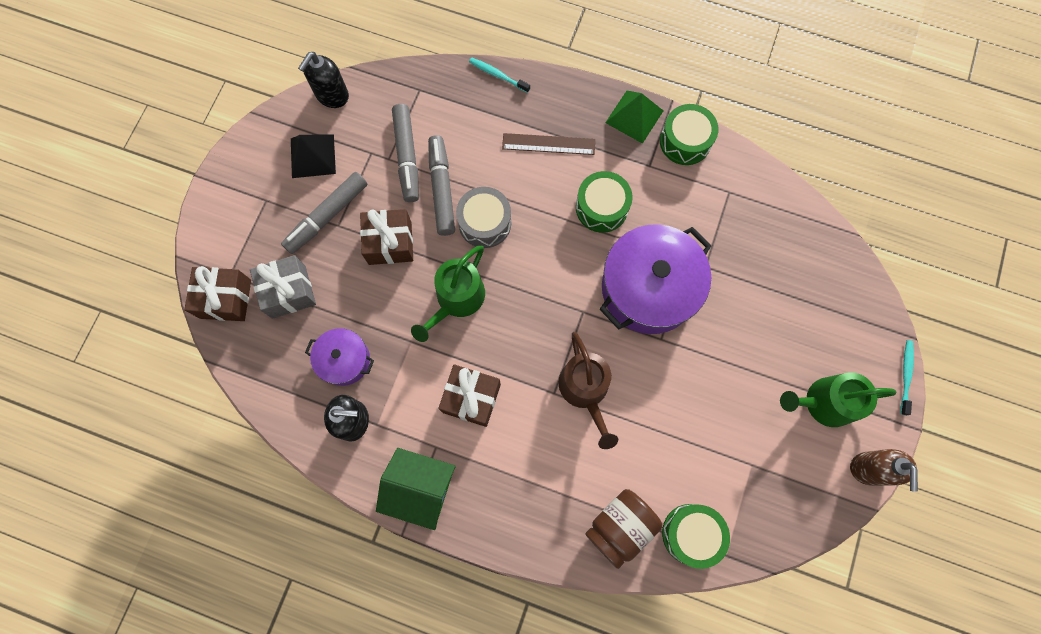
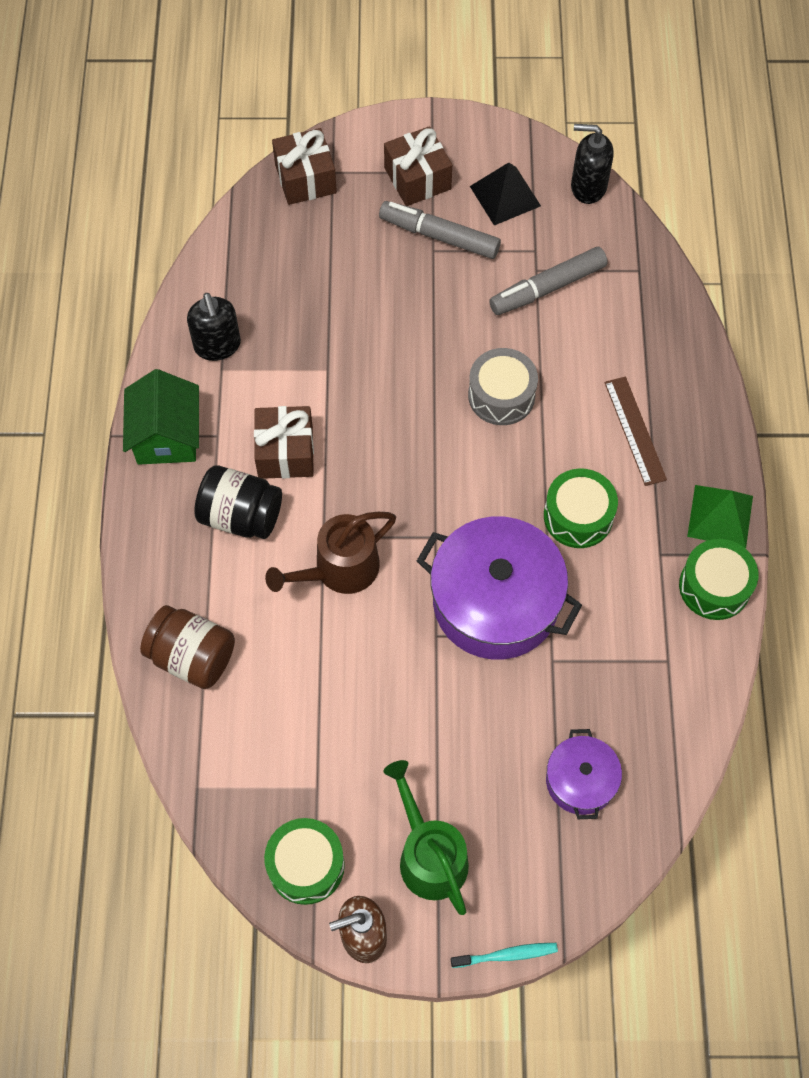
camera: 70 degrees right, 10 degrees down
(289, 292) = (337, 232): grey gift -> none
(344, 360) = (281, 313): purple pot -> purple pot (580, 781)
(390, 243) = (434, 308): brown gift -> brown gift (417, 178)
(441, 189) = (523, 337): grey marker -> none
(457, 299) = (395, 398): green watering can -> none
(498, 75) = (700, 345): turquoise toothbrush -> none
(513, 451) = (241, 515): none -> black jar
(691, 534) = (209, 739): green drum -> green drum (306, 865)

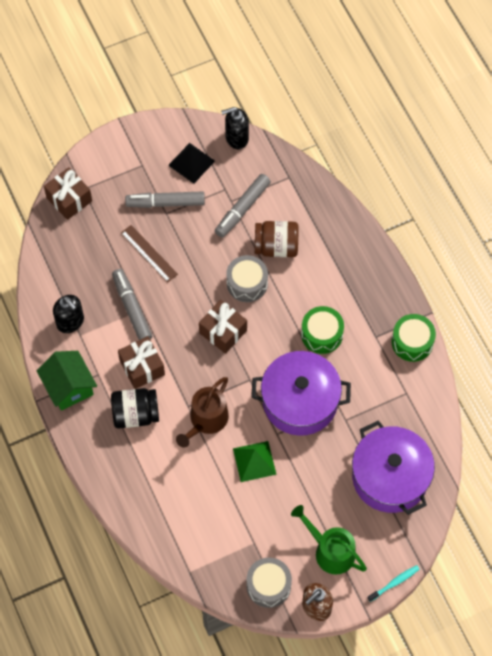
camera: 25 degrees left, 0 degrees up
(192, 657) = (150, 504): brown jar -> brown jar (276, 247)
(306, 865) = (268, 585): green drum -> grey drum
(314, 363) = (132, 309): none -> grey marker
(417, 178) = (135, 173): brown gift -> brown gift (223, 332)
(580, 781) = (390, 477): purple pot -> purple pot, size x1.89
(635, 430) = (330, 272): brown ruler -> brown ruler (149, 253)
(720, 516) = (398, 301): green pyramid -> green pyramid (254, 461)

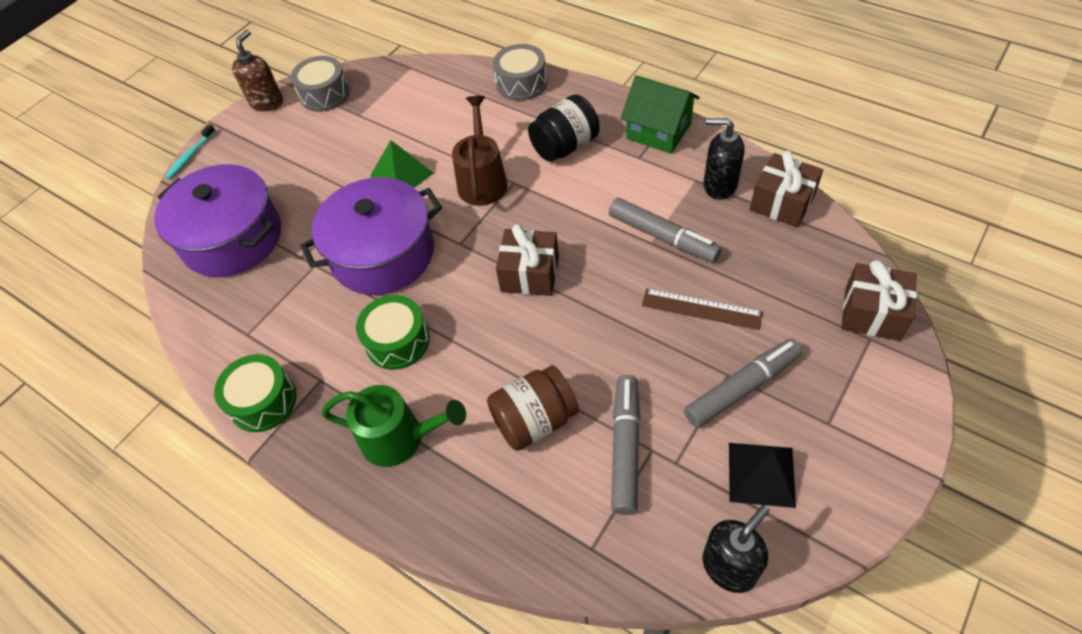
camera: 155 degrees right, 10 degrees down
(142, 367) = (596, 188): brown gift -> brown gift (782, 203)
(247, 283) = (541, 347): grey drum -> grey drum (521, 83)
(330, 551) = (273, 146): green watering can -> green watering can (400, 438)

